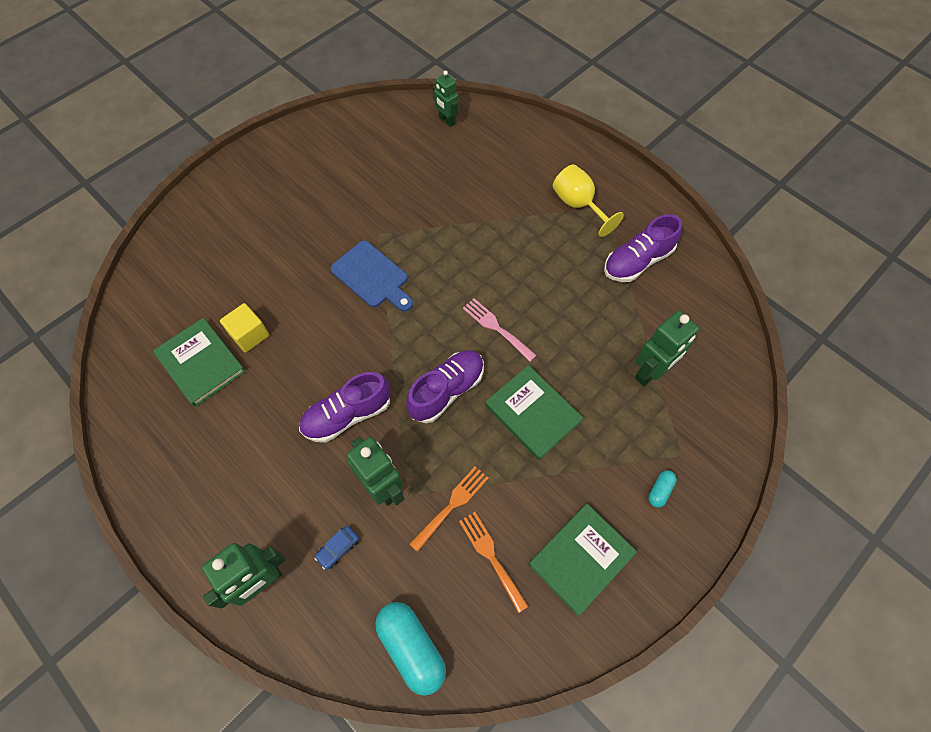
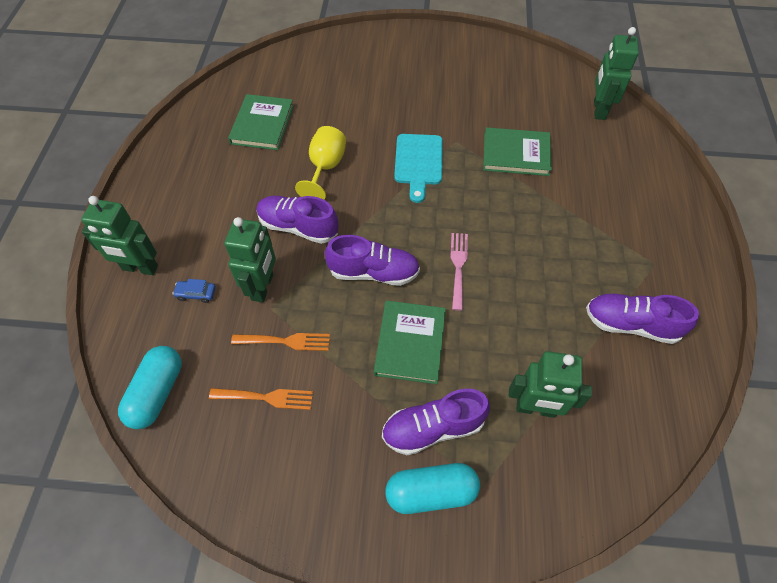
camera: 50 degrees right, 5 degrees down
(249, 335) = (306, 132): yellow cube -> none
(372, 276) = (418, 163): blue cutting board -> turquoise cutting board
(446, 121) = (599, 110): green robot -> green robot, size x1.55
(491, 556) = (266, 397): orange fork -> orange fork turned 75 degrees clockwise
(578, 205) = (632, 244): yellow goblet -> yellow goblet (325, 168)
(581, 559) = (317, 467): green book -> green book (516, 154)
(613, 451) = (433, 428): none -> purple shoe
(659, 490) = (431, 492): turquoise capsule -> turquoise capsule, size x2.07

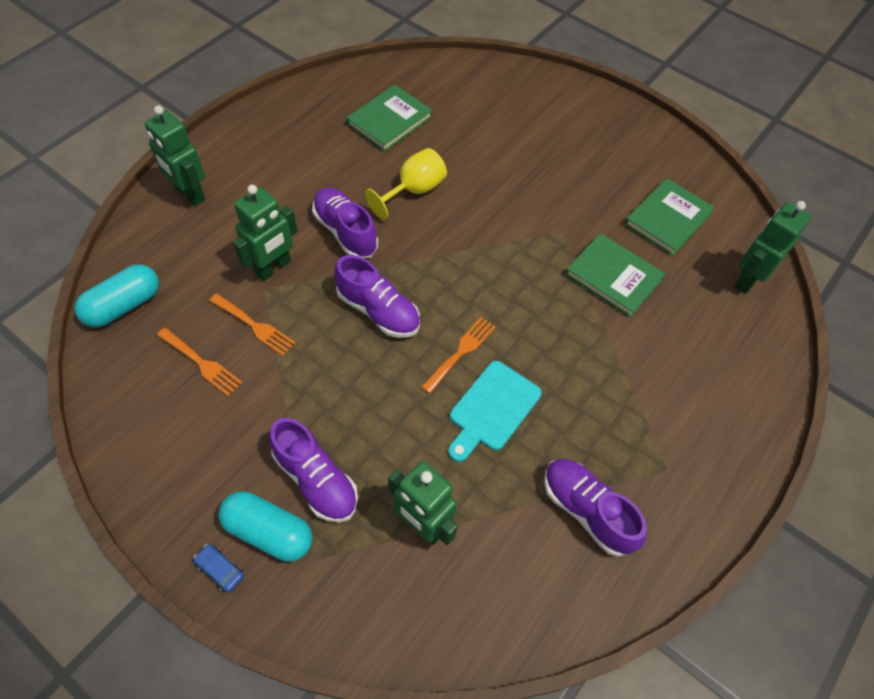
camera: 30 degrees right, 0 degrees up
(196, 294) = (216, 241): blue car -> blue car (220, 570)
(410, 343) = (358, 394): green book -> green book (667, 219)
(418, 163) = (506, 233): turquoise cutting board -> turquoise cutting board (492, 409)
(433, 428) = (316, 480): purple shoe -> purple shoe turned 150 degrees counterclockwise
(458, 266) = (461, 352): pink fork -> orange fork

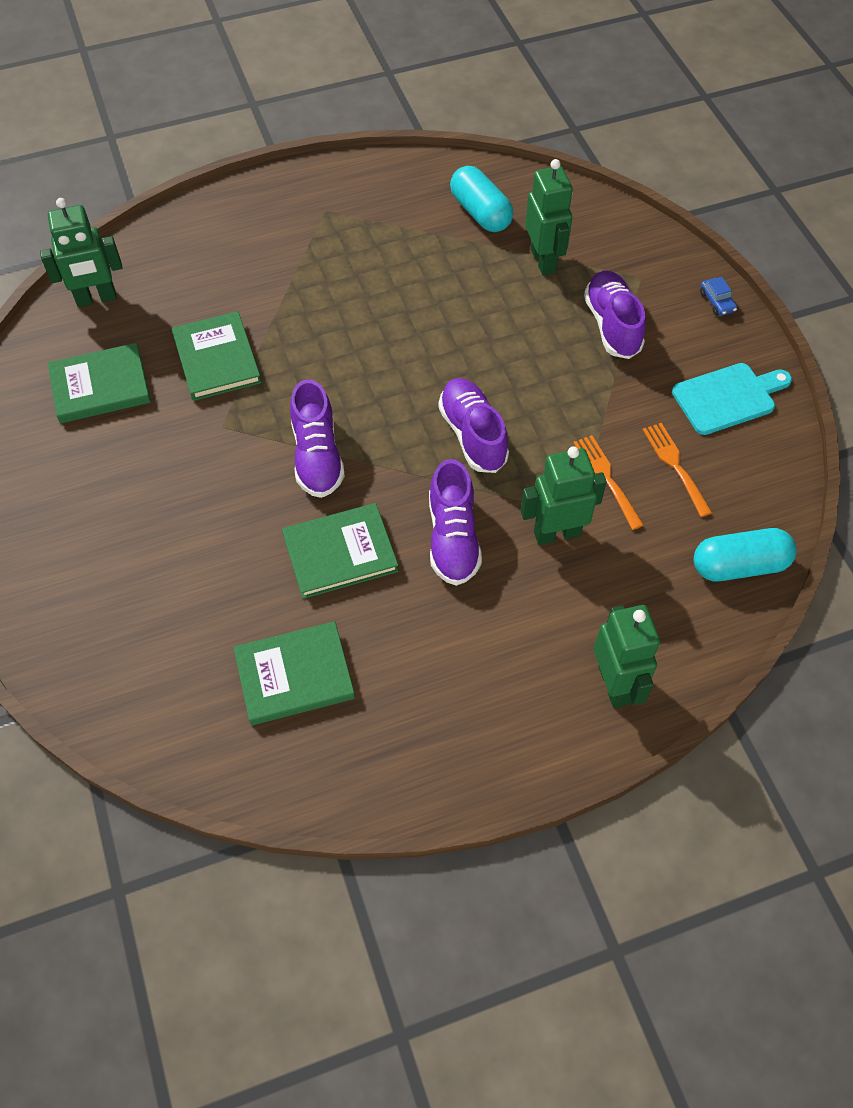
camera: 145 degrees left, 0 degrees up
(269, 532) = (668, 308): turquoise capsule -> turquoise capsule (480, 213)
(413, 191) = (340, 553): yellow goblet -> green book
(461, 352) = (420, 362): orange fork -> none
(492, 409) = (429, 307): turquoise cutting board -> turquoise cutting board (728, 397)
(587, 511) = (411, 215): purple shoe -> purple shoe (317, 456)

